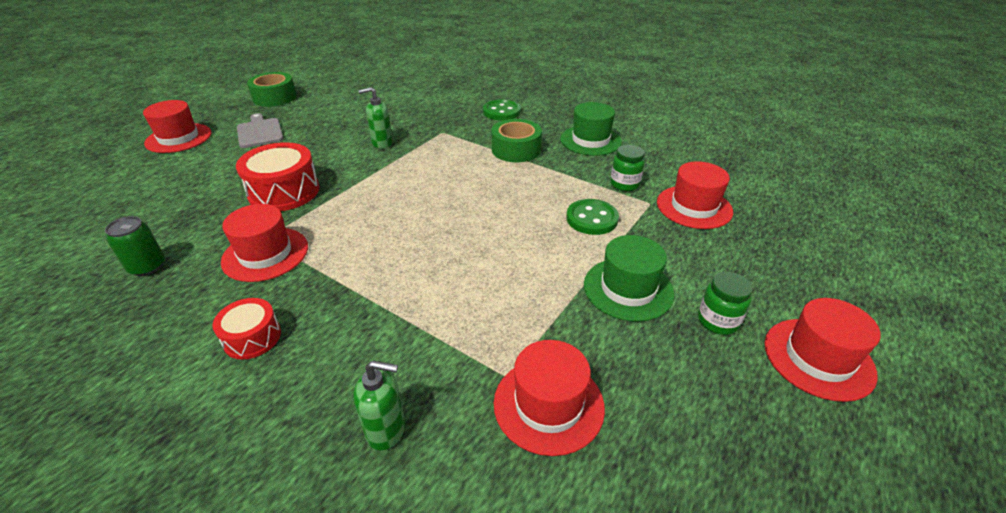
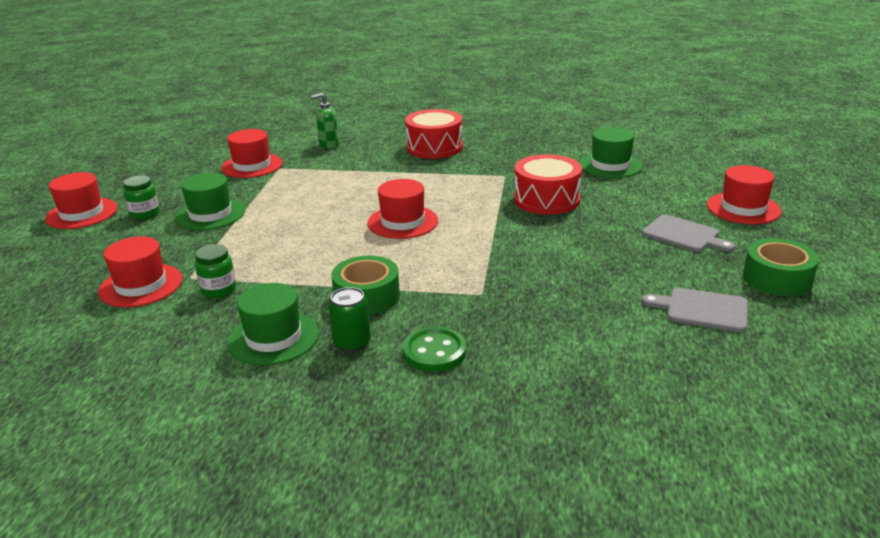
camera: 155 degrees right, 10 degrees down
(147, 266) = (550, 150): green can -> green can (352, 343)
(152, 216) = (610, 165): none -> green hat
(252, 337) = (434, 147): red drum -> red drum, size x1.74
(265, 254) = (488, 170): red hat -> red hat (402, 222)
(342, 95) = (702, 309): none -> grey cutting board
(382, 143) = (532, 261): green soap dispenser -> none
(592, 219) = (249, 249): green button -> none

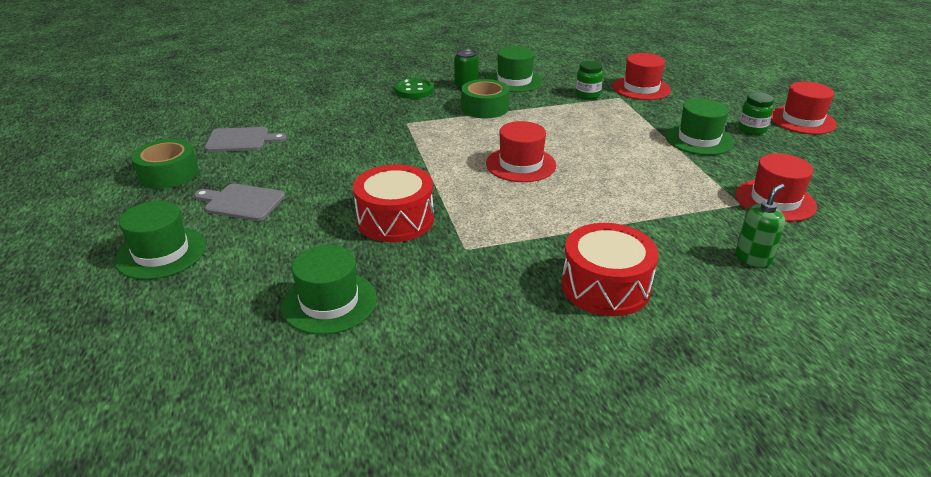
camera: 155 degrees right, 5 degrees up
(743, 208) = (161, 253): red hat -> green hat

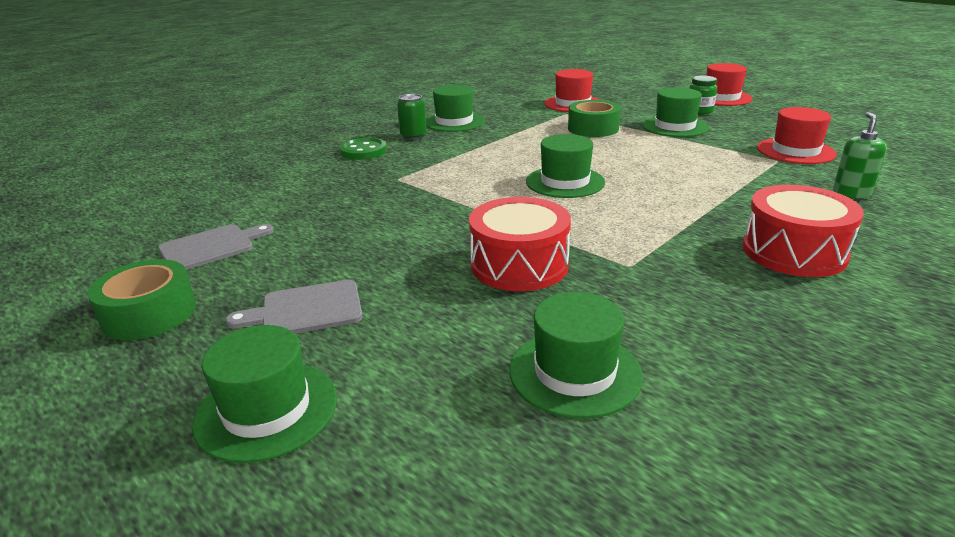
camera: 30 degrees left, 5 degrees down
(484, 108) = (459, 148): green tape -> green tape (593, 128)
(520, 164) = (565, 182): red hat -> green hat
(587, 95) = (536, 117): green jar -> none

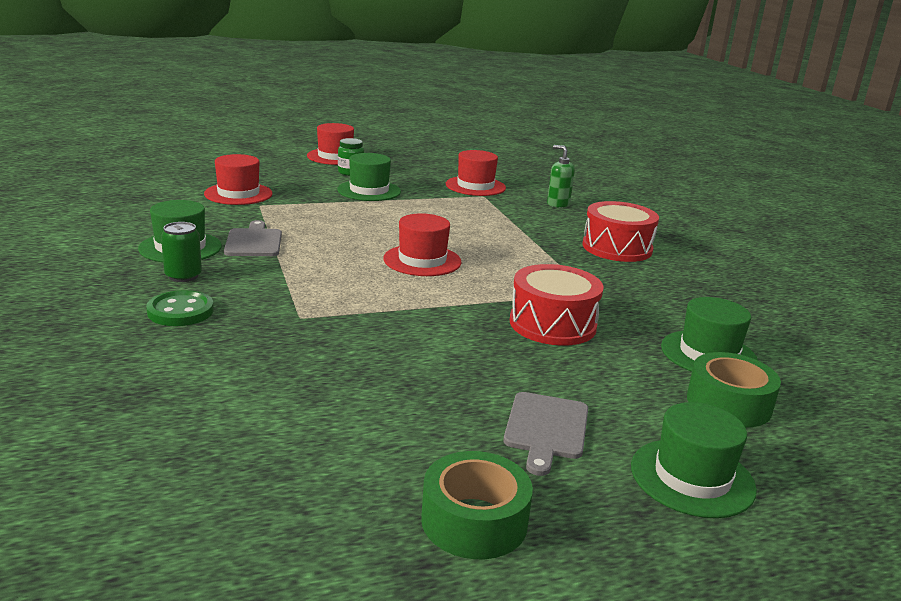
camera: 65 degrees left, 5 degrees down
(211, 247) = (341, 457): grey cutting board -> grey cutting board (254, 242)
(565, 182) = (422, 260): green hat -> red hat
(593, 128) = (320, 211): green tape -> green tape (728, 403)

